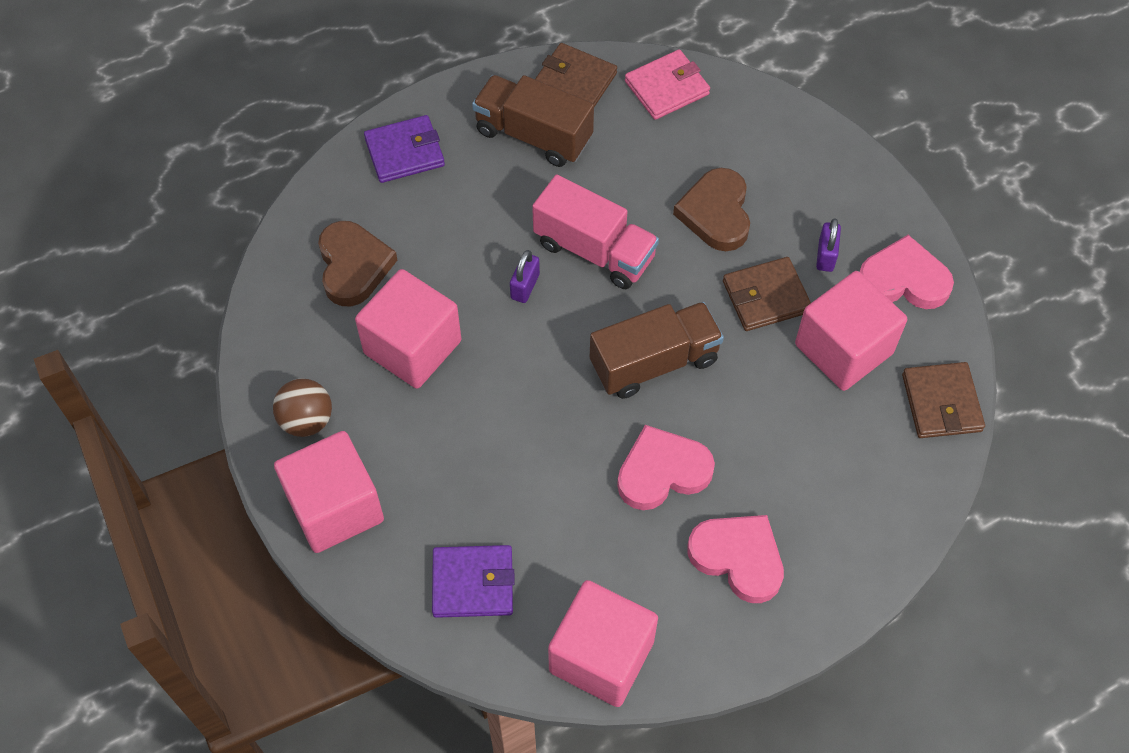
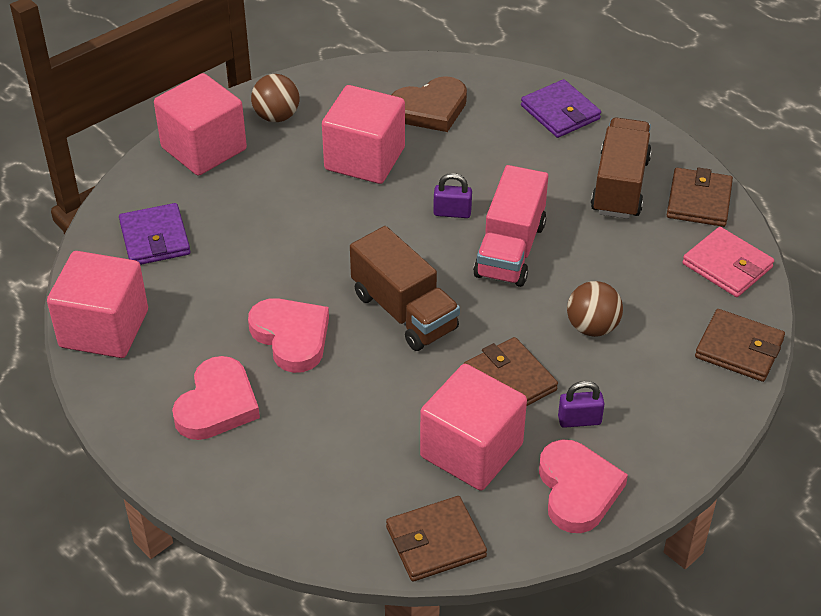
camera: 75 degrees right, 15 degrees down
(716, 213) = (592, 327): brown heart -> brown ball
(770, 113) = (739, 349): none -> brown wallet

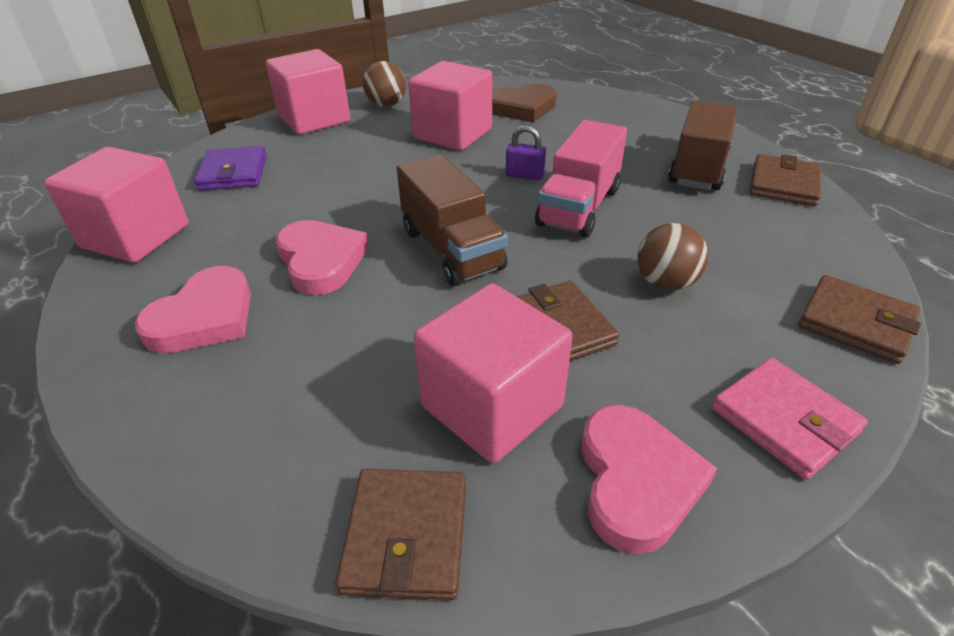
camera: 10 degrees right, 5 degrees down
(435, 542) = (406, 536): brown wallet -> brown wallet turned 75 degrees counterclockwise
(560, 112) = (641, 116): purple wallet -> none
(579, 420) = (644, 384): purple padlock -> none
(727, 266) = (824, 239): pink wallet -> pink wallet (784, 420)

